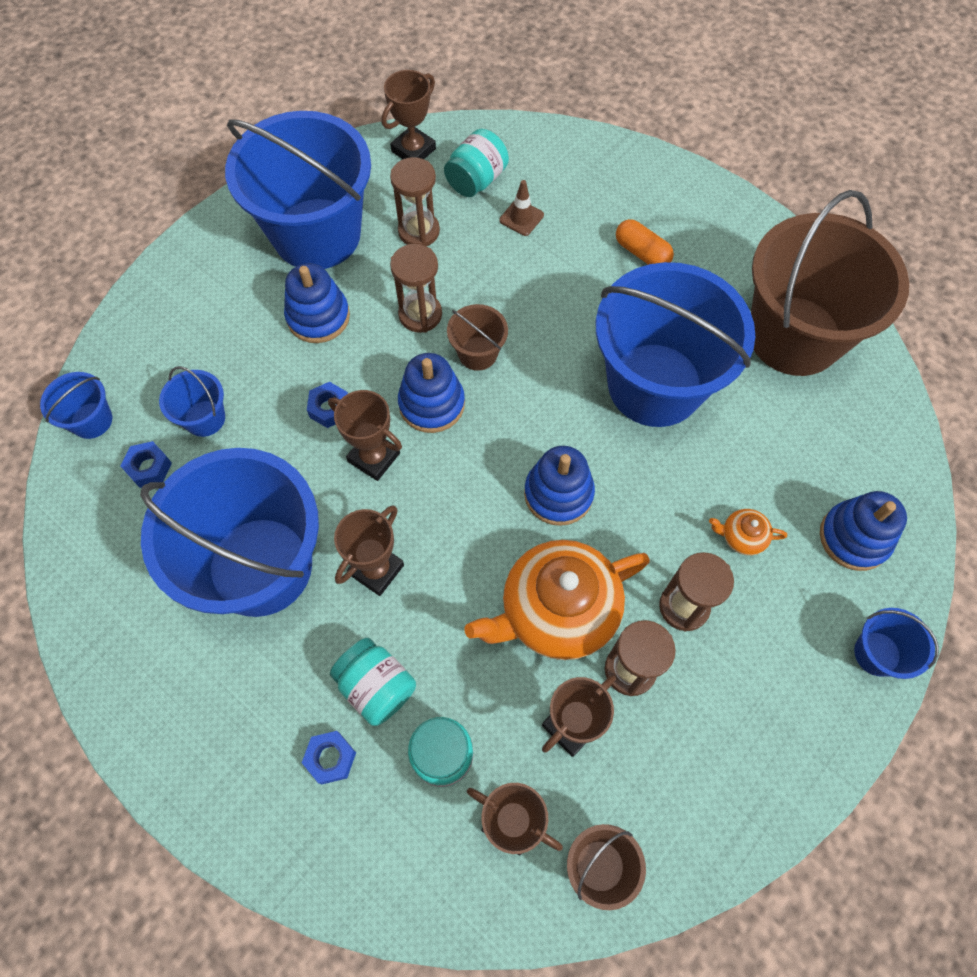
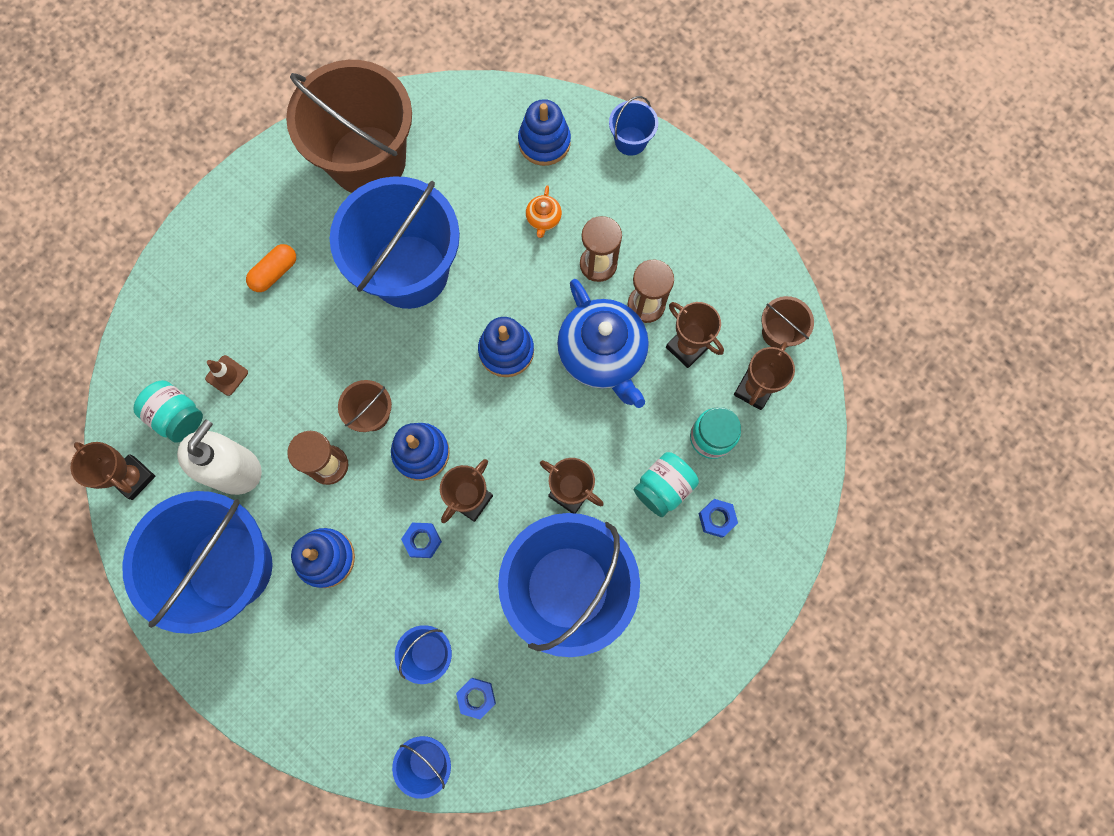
camera: 90 degrees left, 10 degrees up
(419, 231) = (234, 469): brown hourglass -> white soap dispenser
(557, 611) = (602, 355): orange teapot -> blue teapot

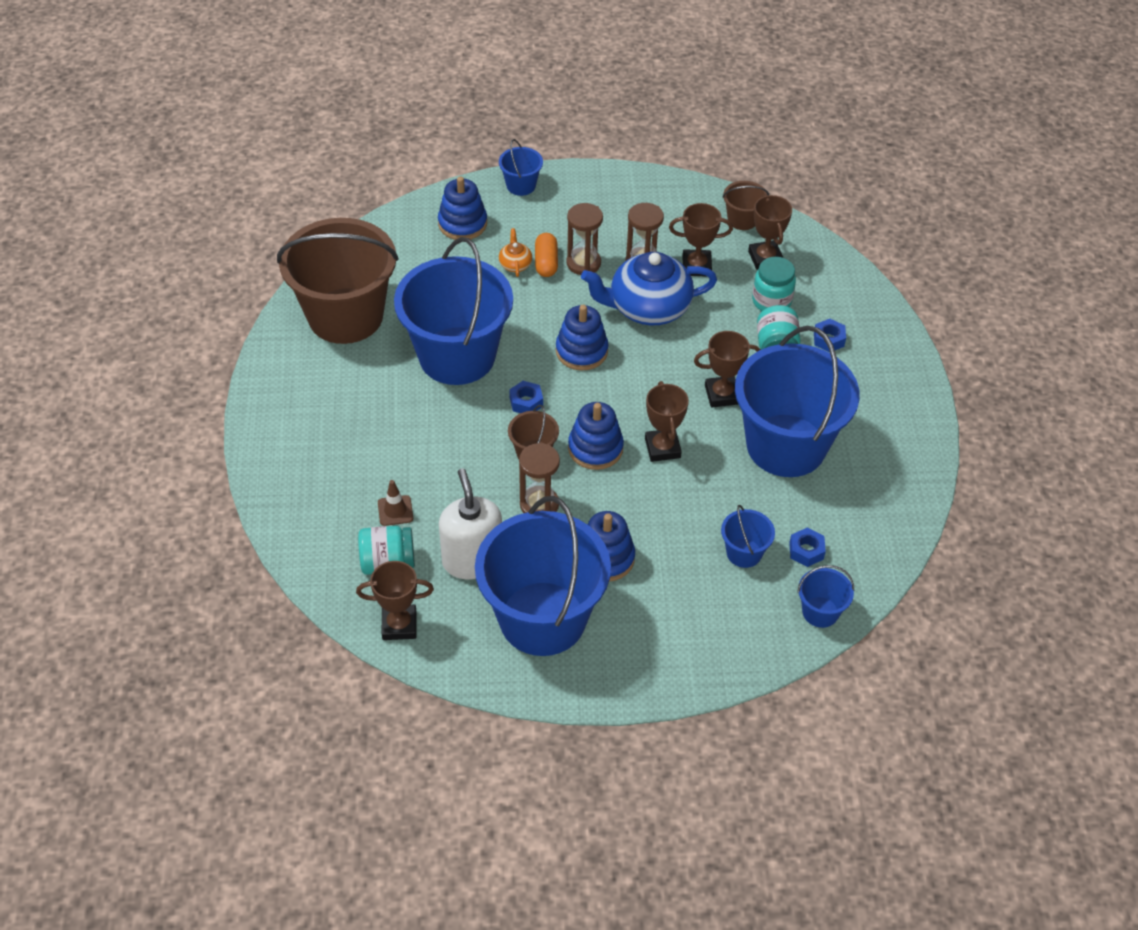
camera: 45 degrees left, 25 degrees down
(275, 273) = (356, 426): orange capsule -> orange capsule (546, 262)
(422, 541) = (659, 495): blue nut -> blue nut (526, 402)
(543, 219) = (515, 264): orange teapot -> orange teapot turned 150 degrees counterclockwise
(602, 355) = (648, 308): blue teapot -> blue teapot turned 150 degrees clockwise

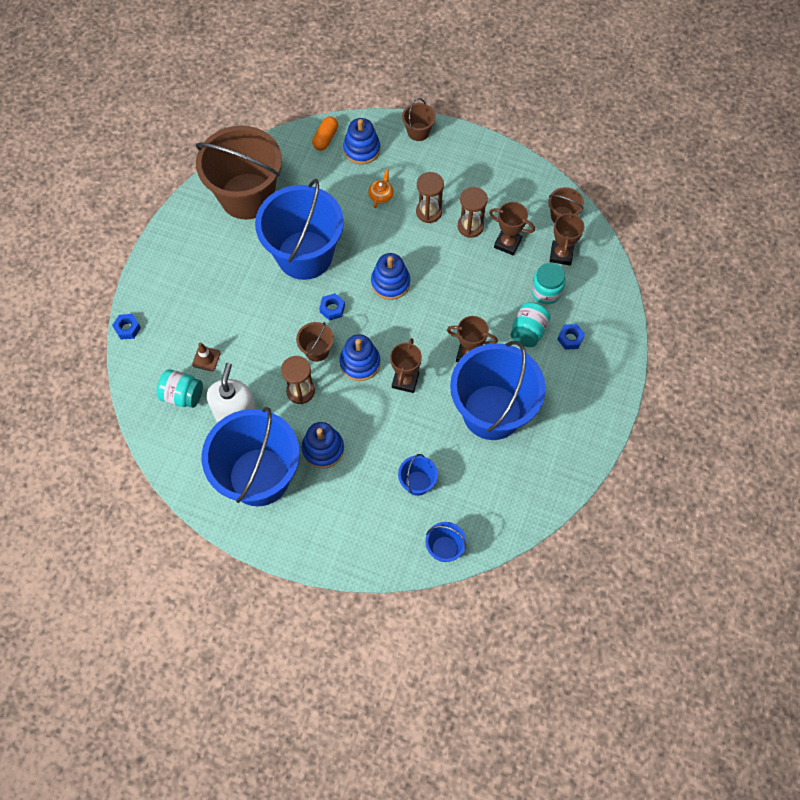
camera: 25 degrees right, 15 degrees up
(399, 625) = (167, 444): brown trophy -> none
(521, 185) = (418, 132): blue bucket -> brown bucket
(546, 262) = (403, 202): orange capsule -> orange capsule (325, 138)
(648, 308) = (455, 265): blue teapot -> none
(806, 551) = (460, 499): blue nut -> blue nut (127, 328)

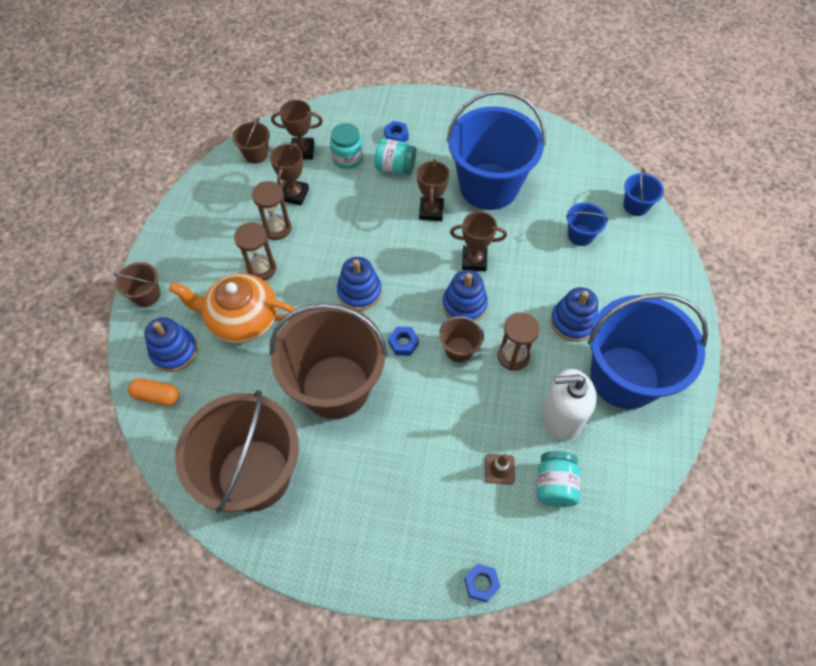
camera: 100 degrees left, 5 degrees down
(304, 255) = (335, 386): blue bucket -> brown bucket
(381, 196) = (242, 319): orange teapot -> orange teapot, size x2.38

